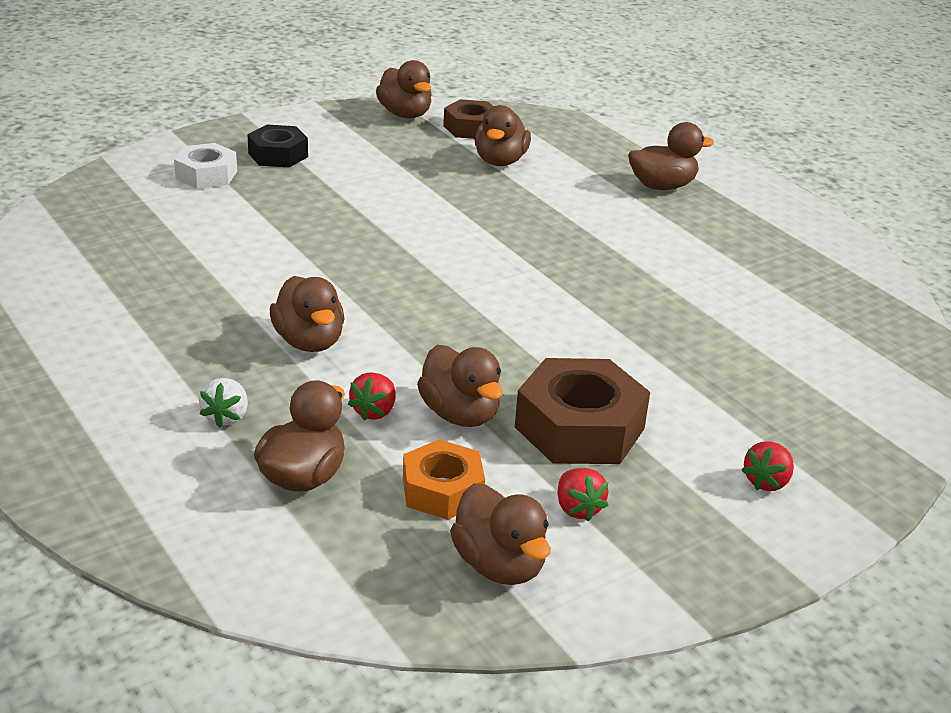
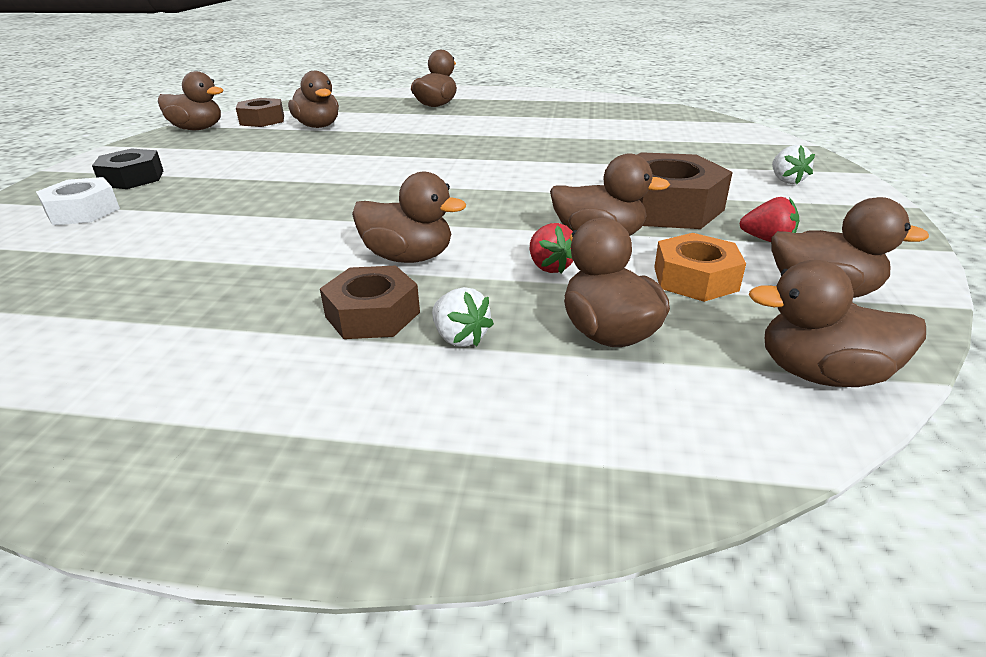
camera: 45 degrees left, 0 degrees up
(215, 368) = (372, 314): none -> brown nut
(353, 593) = (821, 374): none -> brown duck
(767, 482) = (786, 180): red strawberry -> white strawberry

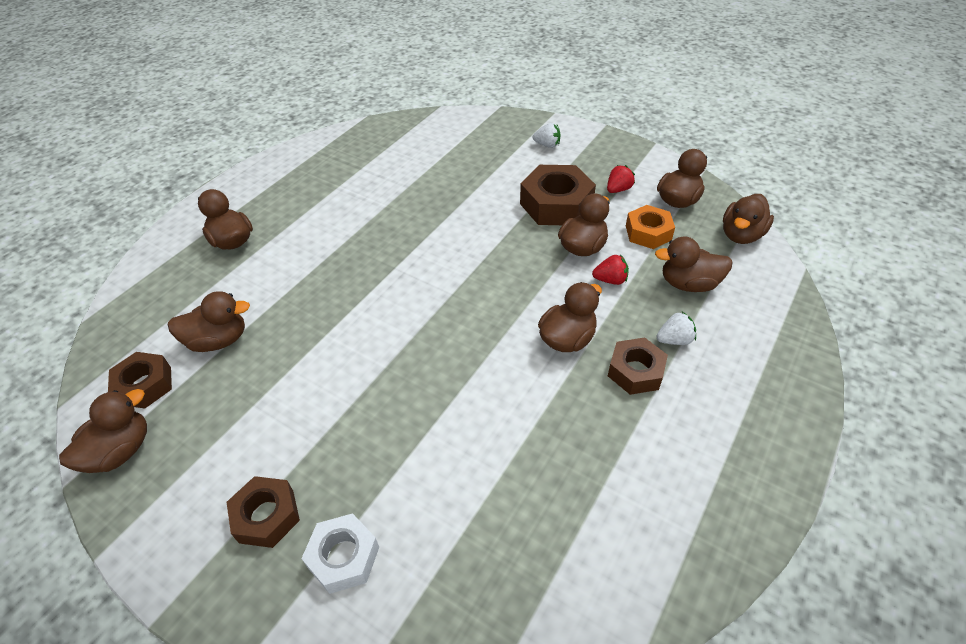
camera: 65 degrees left, 15 degrees up
(132, 178) = (266, 516): black nut -> brown nut

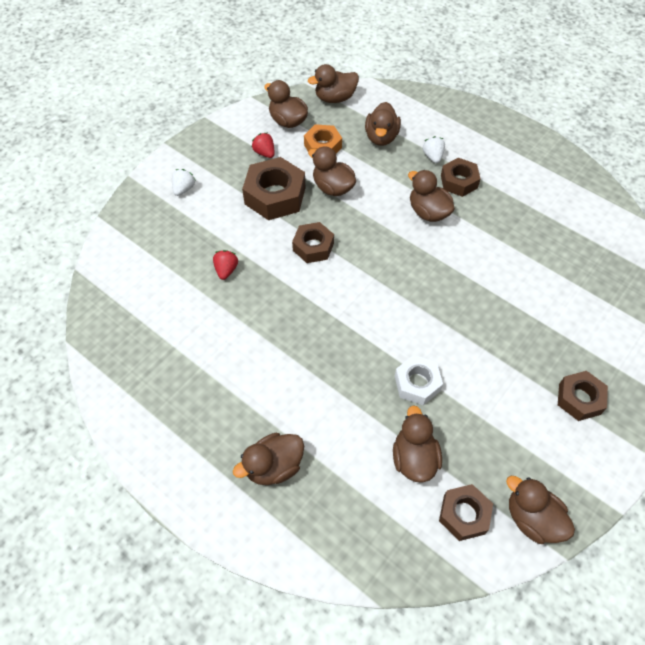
camera: 85 degrees left, 10 degrees up
(343, 557) = (603, 350): white nut -> white nut (417, 383)
(489, 240) = (313, 247): none -> brown nut
(610, 280) = (372, 178): red strawberry -> red strawberry (226, 270)
(741, 235) = (335, 98): brown duck -> brown duck turned 120 degrees clockwise

